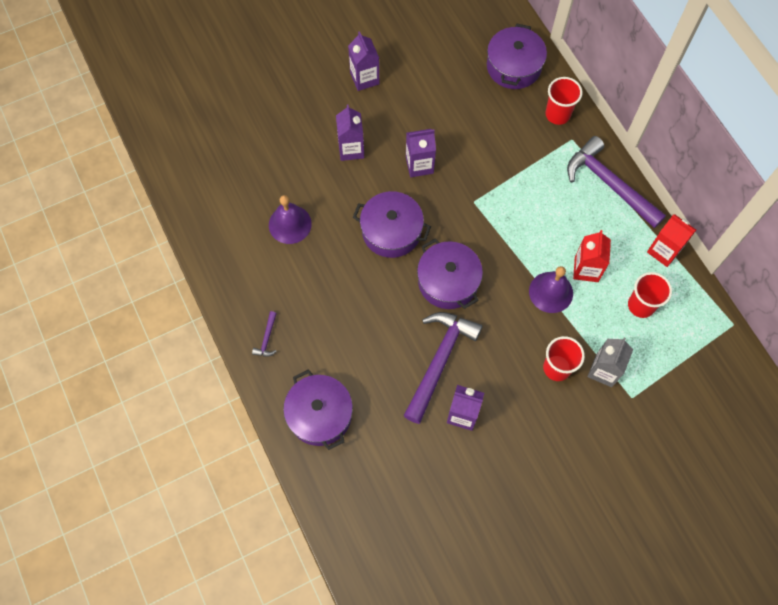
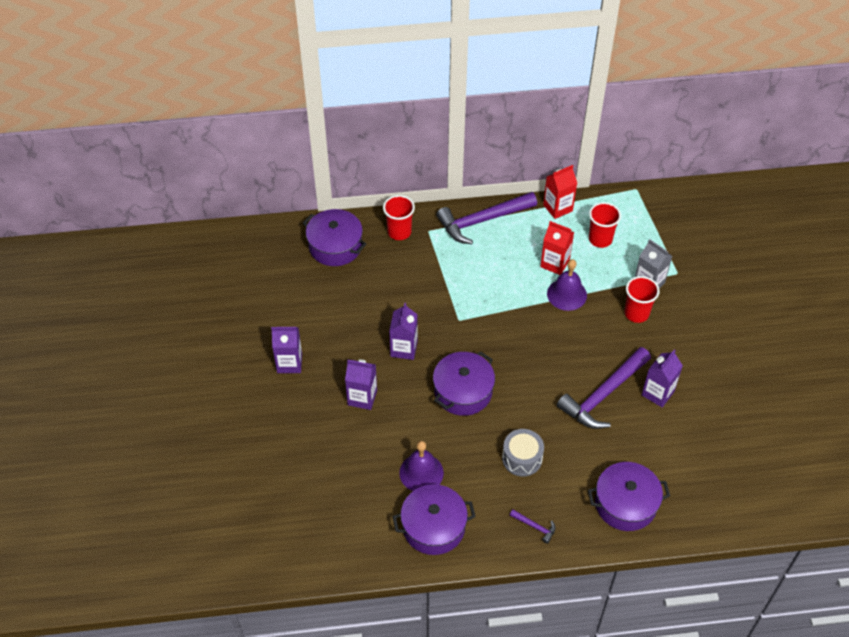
camera: 70 degrees left, 15 degrees down
(336, 306) = (522, 458): none -> grey drum
(439, 361) = (603, 395): purple hammer -> purple hammer turned 90 degrees counterclockwise
(448, 281) = (530, 364): purple pot -> purple pot (433, 527)

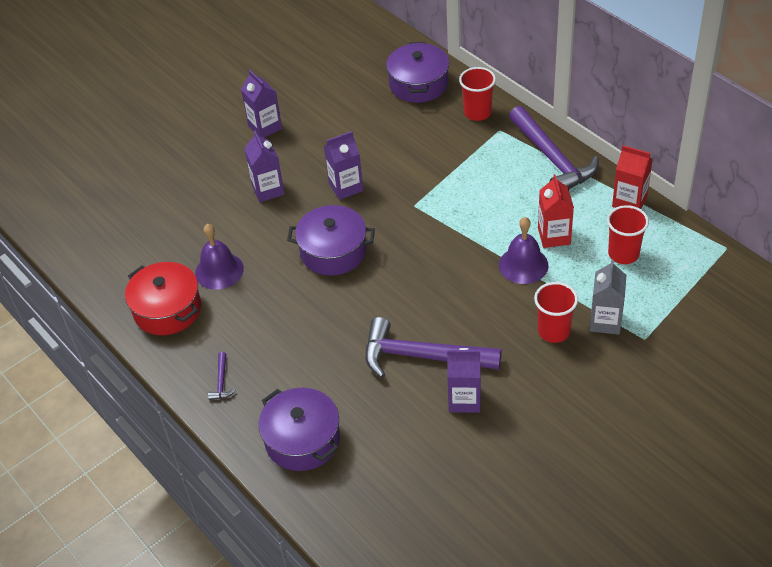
camera: 60 degrees right, 5 degrees down
(433, 527) = (167, 309): purple pot -> red pot
(482, 220) = (552, 158): purple hammer -> purple hammer turned 150 degrees counterclockwise
(522, 458) = (292, 332): grey drum -> none

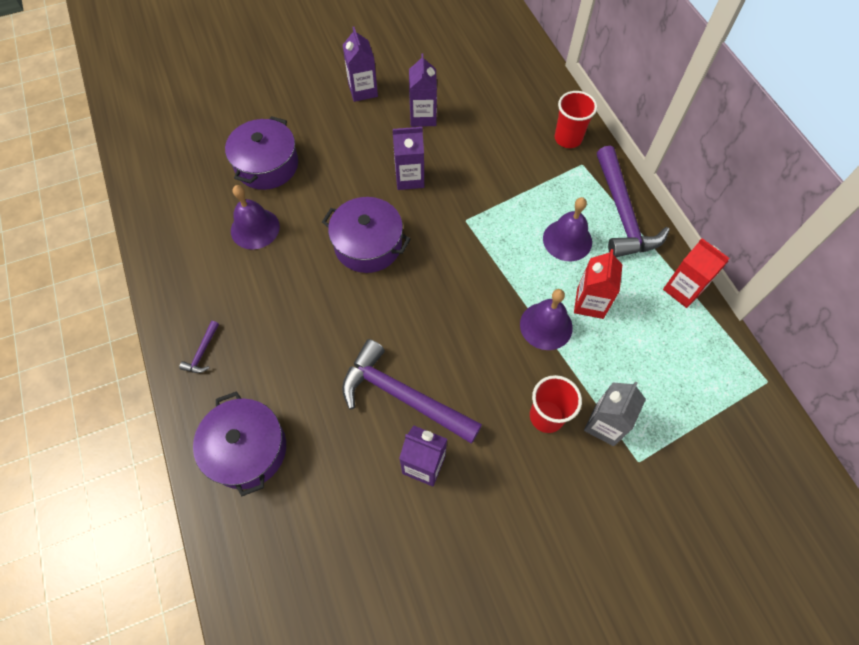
camera: 15 degrees right, 15 degrees up
(167, 309) = (190, 254): red pot -> none
(268, 190) = (337, 157): purple carton -> purple carton (423, 117)
(418, 84) = (523, 90): purple pot -> purple pot (267, 165)
(513, 194) = (567, 240): none -> purple bell
(623, 254) = (654, 350): red cup -> none

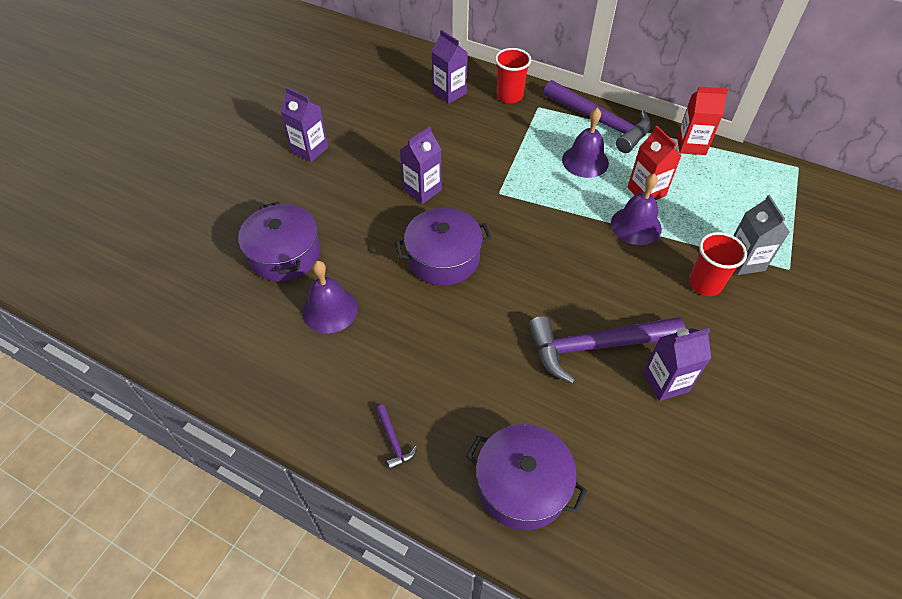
camera: 40 degrees left, 10 degrees down
(423, 117) = (383, 141): purple carton -> purple carton (449, 93)

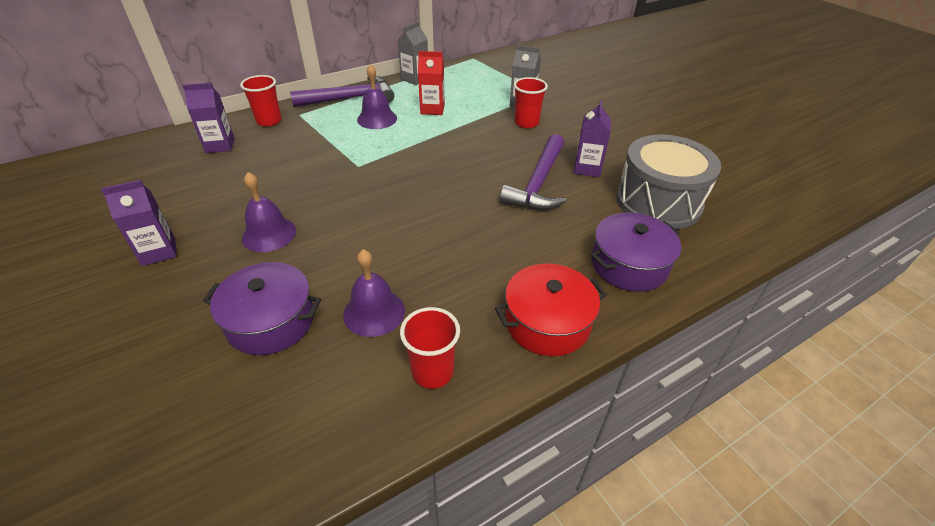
camera: 60 degrees left, 10 degrees down
(293, 381) = (432, 372): none -> red cup
(393, 441) = (547, 322): purple hammer -> red pot
(422, 190) = (305, 202): purple carton -> none
(443, 258) = (390, 219): purple pot -> none
(636, 225) = (456, 125): purple bell -> purple bell (269, 234)
(662, 481) = (658, 202): none -> grey drum
(691, 145) = (415, 79): red carton -> grey carton

